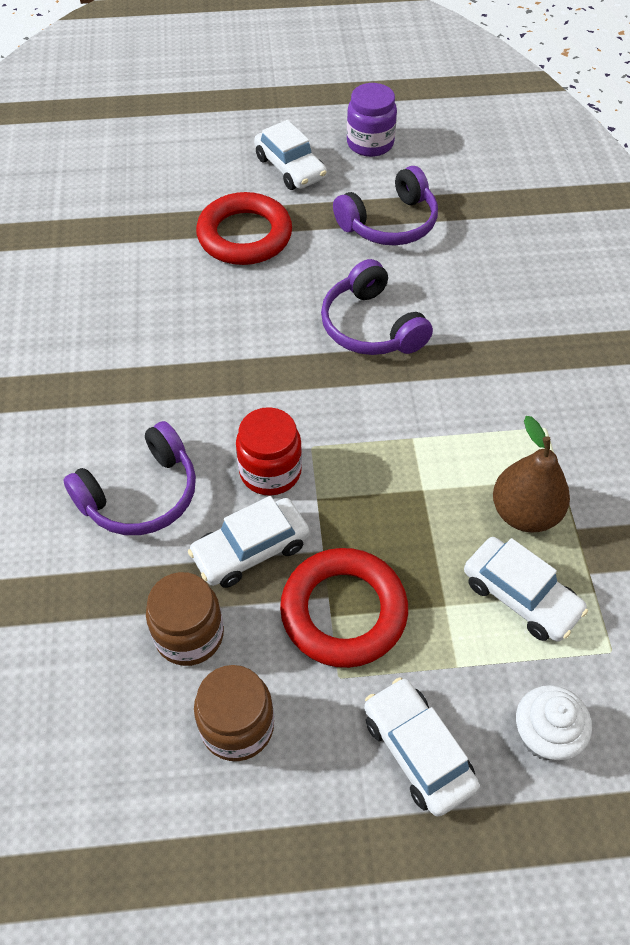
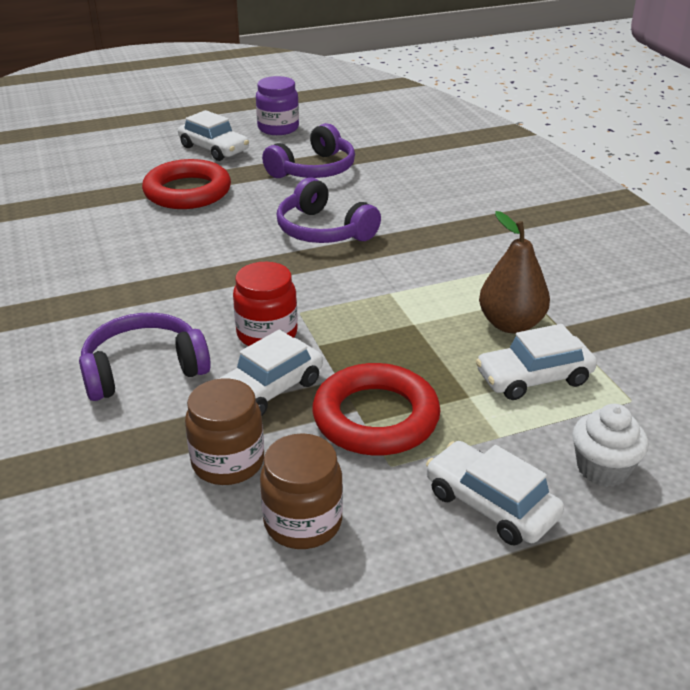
camera: 15 degrees left, 20 degrees down
(141, 494) = (144, 370): purple headphones -> purple headphones turned 150 degrees counterclockwise
(521, 596) = (534, 378): white car -> white car turned 135 degrees clockwise

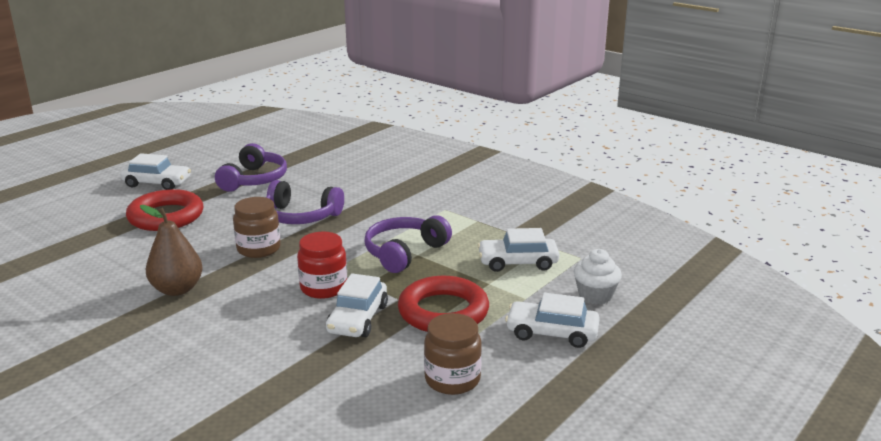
camera: 30 degrees left, 10 degrees down
(144, 370) = (254, 334): purple headphones -> purple headphones (404, 253)
(228, 462) = (372, 366): brown jar -> brown jar (259, 249)
(278, 128) = (196, 158): purple jar -> none
(510, 324) = (478, 238): brown pear -> brown pear (177, 289)
(534, 378) = (518, 262): white car -> white car turned 45 degrees clockwise

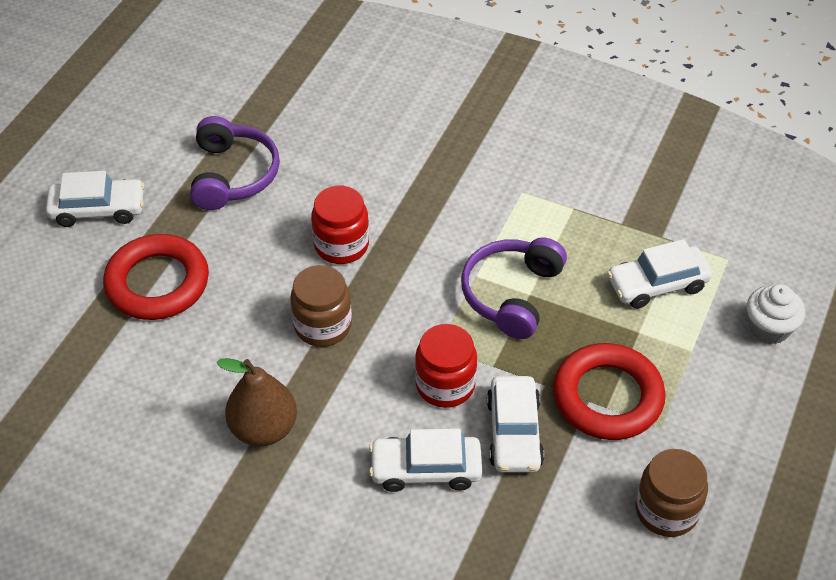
camera: 15 degrees left, 25 degrees up
(301, 216) = (341, 245): purple headphones -> red jar
(552, 333) = (744, 406): white car -> white car (426, 469)

